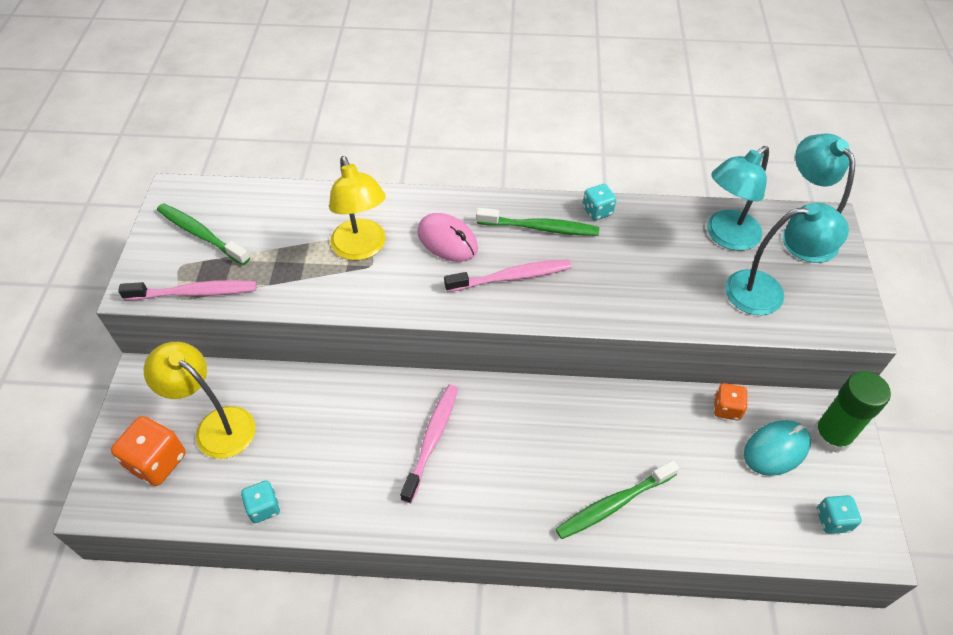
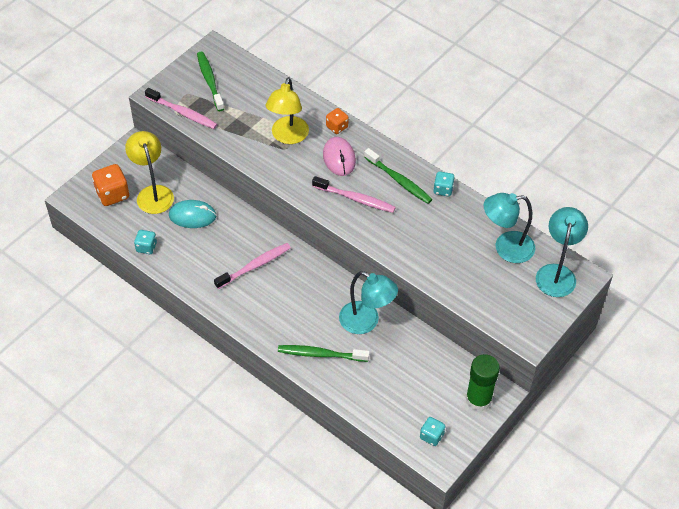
camera: 35 degrees right, 0 degrees up
(726, 409) = (432, 349): orange dice -> orange dice (337, 127)
(767, 292) = (495, 291): turquoise lamp -> turquoise lamp (366, 322)
(776, 449) = (438, 385): turquoise mouse -> turquoise mouse (192, 216)

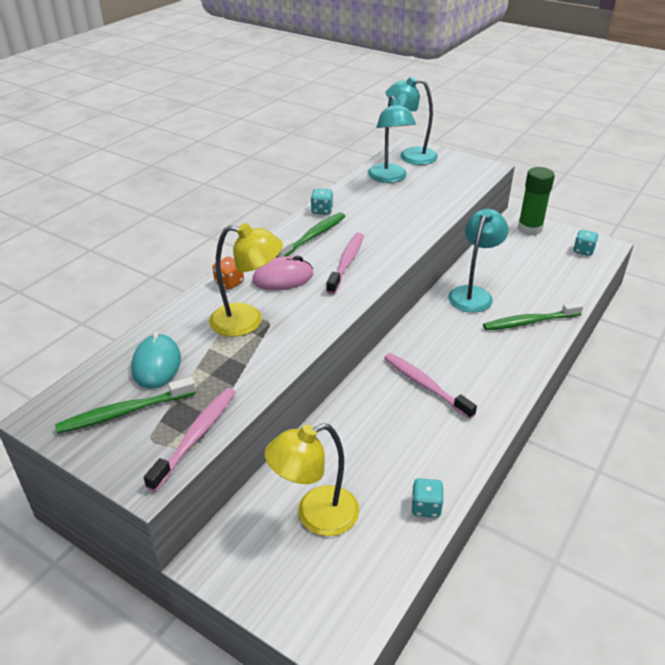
camera: 95 degrees left, 15 degrees down
(112, 194) = (325, 575): orange dice -> none
(192, 216) = (354, 459): turquoise mouse -> turquoise mouse (156, 364)
(321, 354) = (529, 322): green toothbrush -> green toothbrush turned 75 degrees clockwise

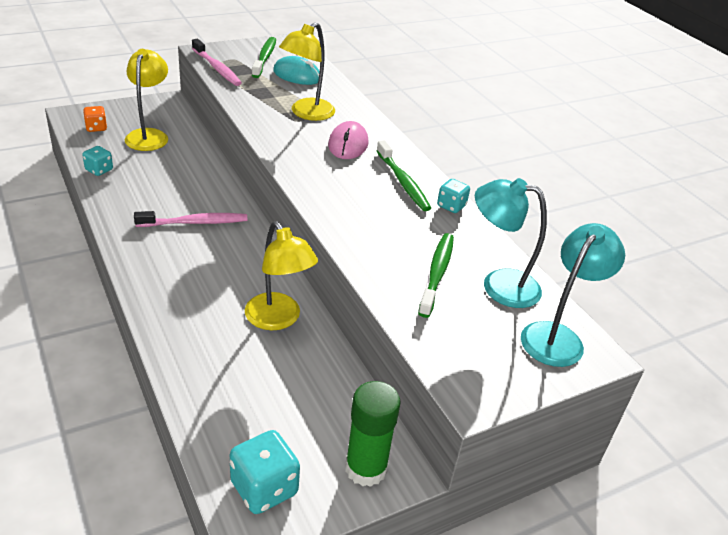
camera: 115 degrees right, 0 degrees up
(229, 283) = (366, 122): orange dice -> orange dice (96, 128)
(346, 263) = (339, 180): pink toothbrush -> none
(473, 294) = (278, 319): turquoise lamp -> yellow lamp
(529, 322) = (194, 330): green toothbrush -> green toothbrush (437, 273)
(583, 251) = (264, 488): turquoise dice -> turquoise dice, size x1.65

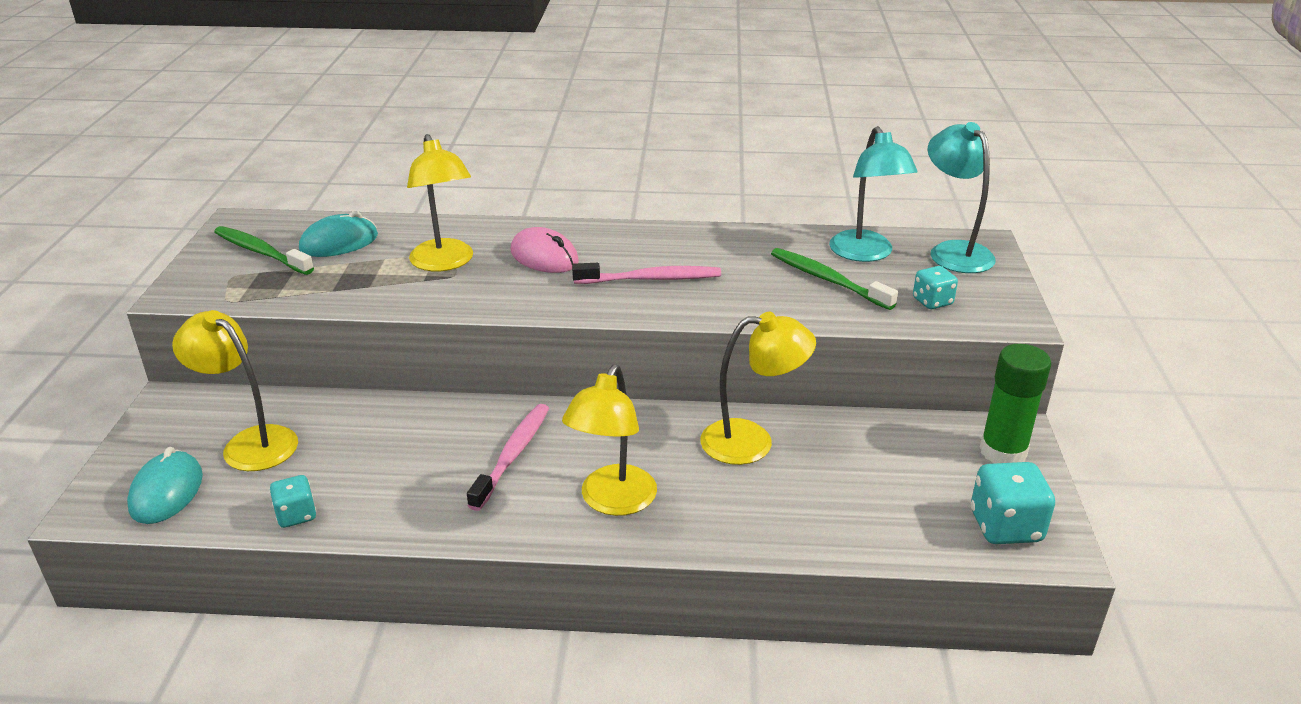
camera: 55 degrees left, 5 degrees down
(96, 128) = (167, 492): orange dice -> turquoise mouse
(174, 275) = (612, 502): none -> yellow lamp
(217, 68) = (245, 296): pink toothbrush -> pink toothbrush (651, 279)
(403, 182) = (652, 247): green toothbrush -> none
(451, 206) = (719, 235): turquoise dice -> turquoise dice (932, 302)
(499, 285) = (865, 254): turquoise lamp -> turquoise lamp turned 60 degrees counterclockwise

